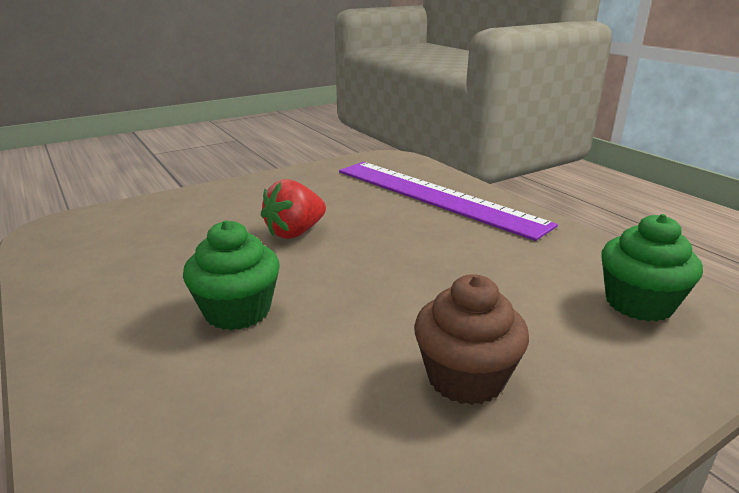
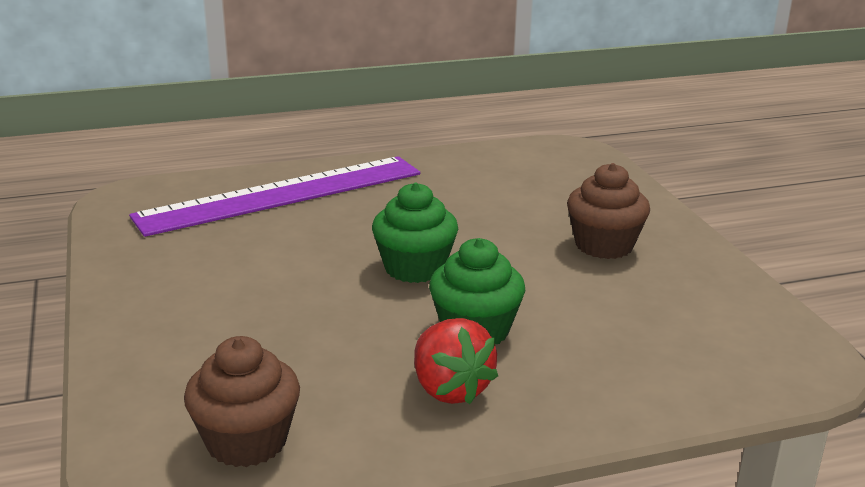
camera: 75 degrees left, 0 degrees up
(86, 246) = (246, 441): none -> brown cupcake
(295, 232) = (317, 285): red strawberry -> red strawberry (450, 389)
(638, 303) = (536, 167): green cupcake -> green cupcake (414, 268)

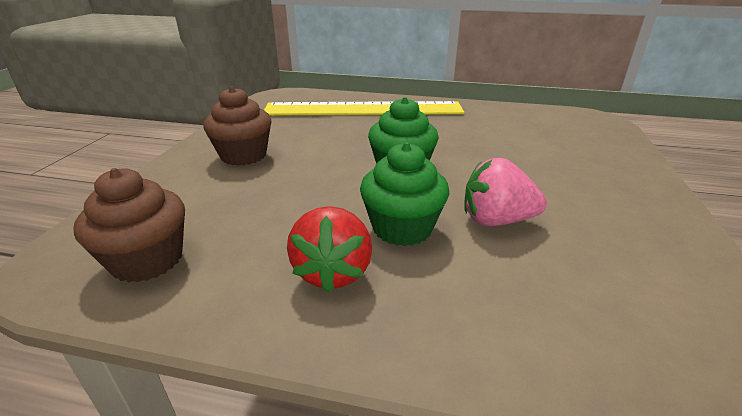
camera: 30 degrees right, 5 degrees up
(282, 195) = (363, 109): purple ruler -> yellow ruler
(555, 297) = (496, 220): none -> pink strawberry
(604, 245) = (574, 190): brown cupcake -> brown cupcake (243, 155)

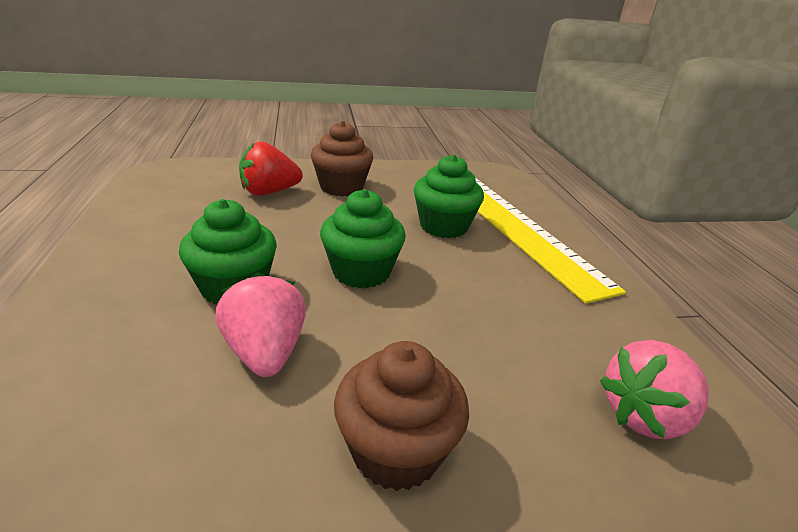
camera: 65 degrees right, 0 degrees up
(147, 260) = (172, 192): brown cupcake -> brown cupcake (396, 450)
(332, 272) = (159, 262): red strawberry -> red strawberry (269, 192)
(351, 129) = (443, 226): none -> green cupcake
(554, 126) = (644, 415): none -> pink strawberry

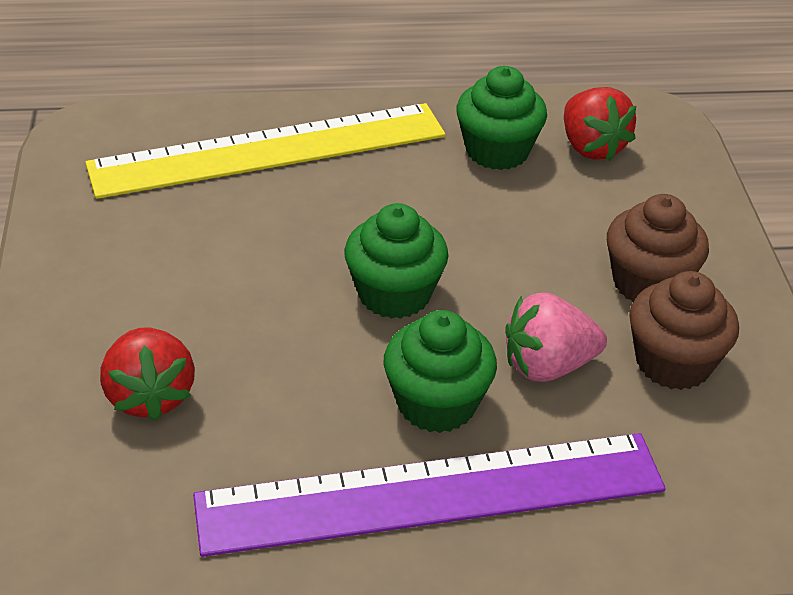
camera: 85 degrees left, 10 degrees up
(140, 282) = (431, 494): none -> purple ruler
(341, 187) = (134, 309): brown cupcake -> brown cupcake (673, 363)
(443, 226) = (275, 212): green cupcake -> green cupcake (497, 151)
(644, 415) = (591, 147): pink strawberry -> red strawberry

